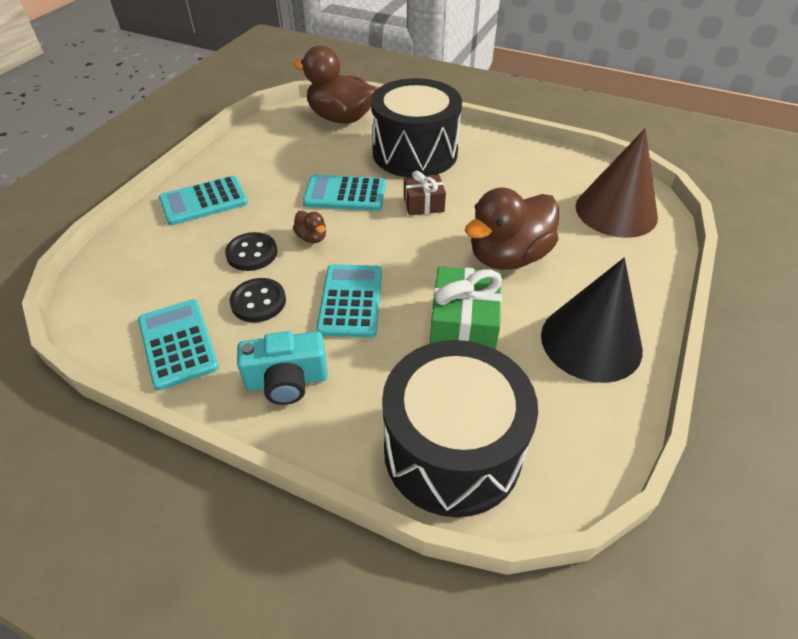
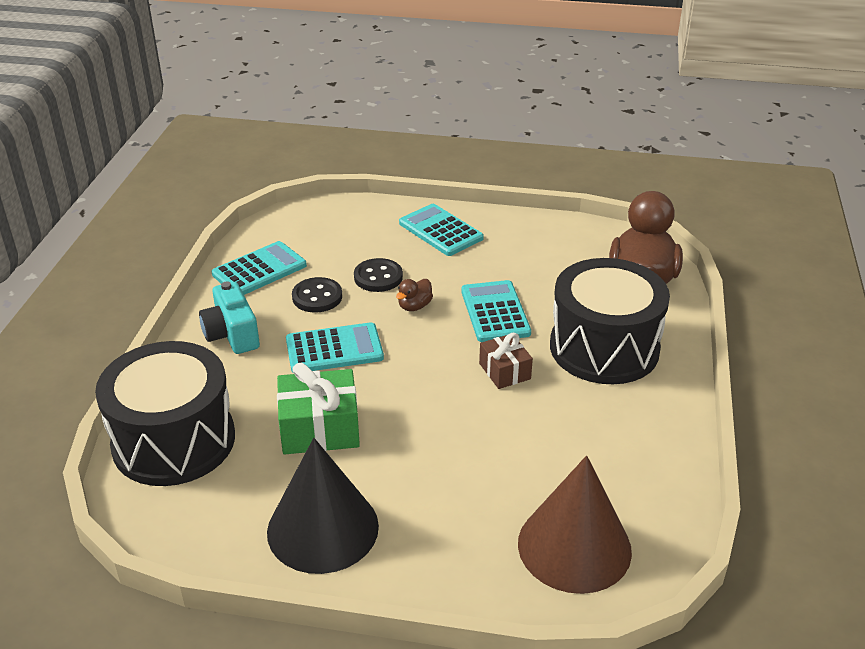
camera: 75 degrees right, 10 degrees down
(508, 256) = (439, 450): brown duck -> none

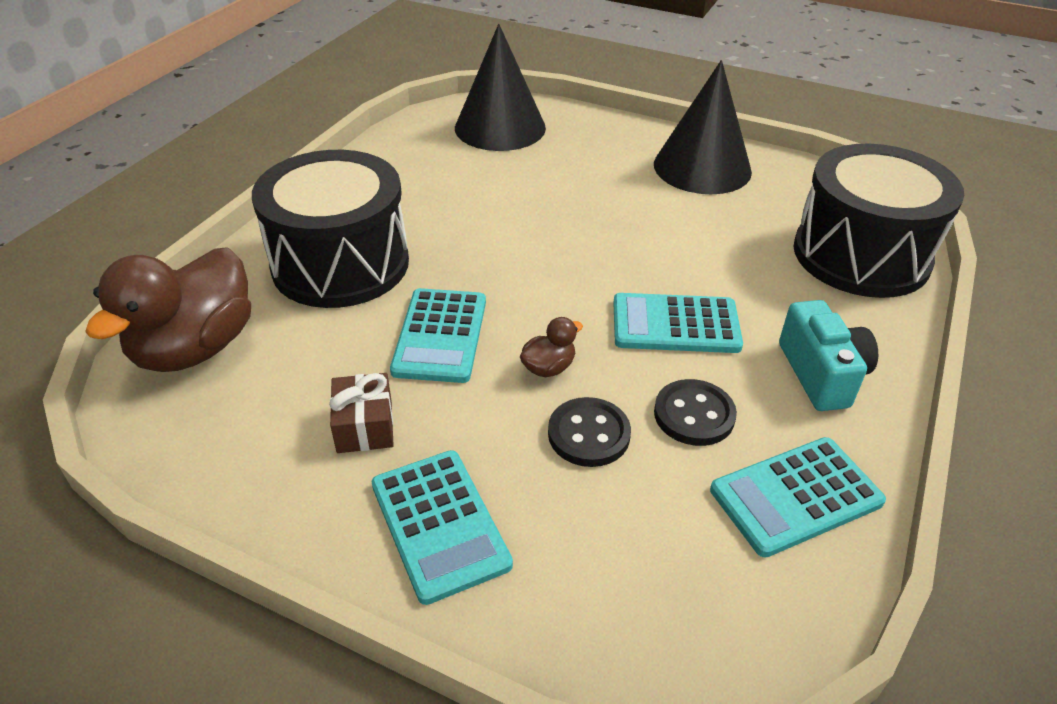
camera: 165 degrees left, 5 degrees up
(319, 428) = (700, 240): green gift -> none
(504, 371) = (474, 260): brown gift -> brown gift (364, 426)
(574, 546) = (500, 127): brown cone -> black cone

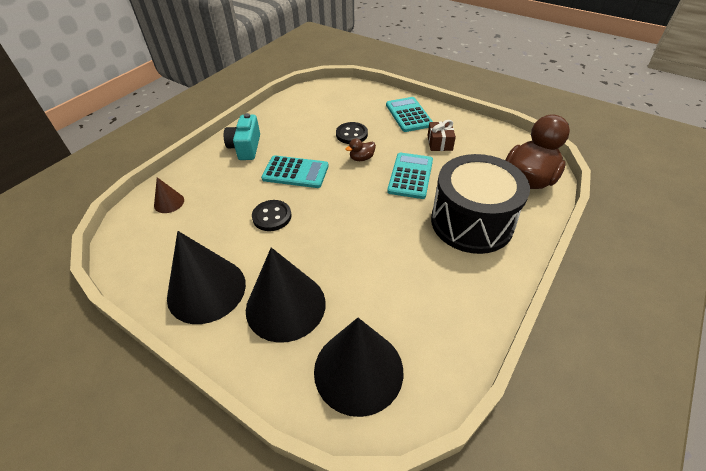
camera: 170 degrees left, 5 degrees up
(596, 162) = (285, 306): none -> black cone
(694, 415) = (308, 137): black button -> black button (272, 216)
(796, 496) = (287, 113): turquoise calculator -> none
(861, 255) = (169, 202): black drum -> brown cone

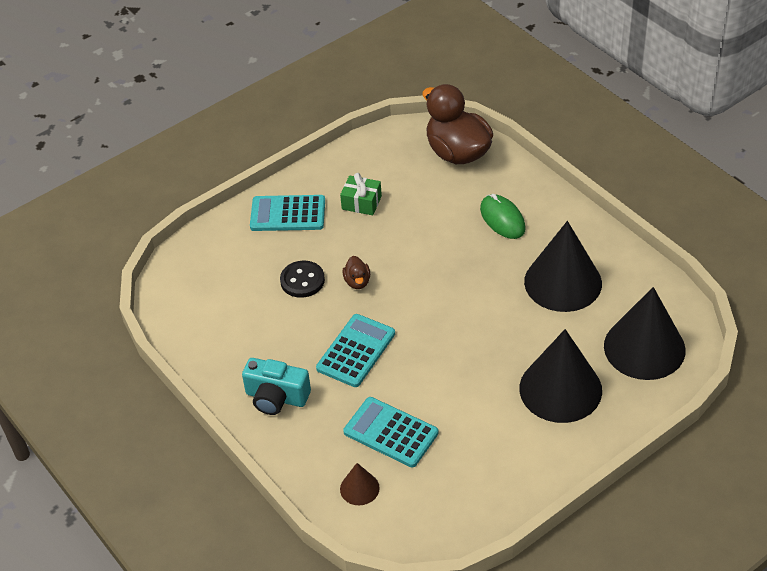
camera: 70 degrees left, 0 degrees up
(206, 290) = (519, 453): black cone -> black cone (563, 282)
(272, 216) = (428, 385): black button -> none
(410, 176) = (410, 246): turquoise calculator -> turquoise calculator (391, 432)
(439, 143) = (361, 202): brown gift -> green gift
(471, 222) = (502, 219): black drum -> green mouse

